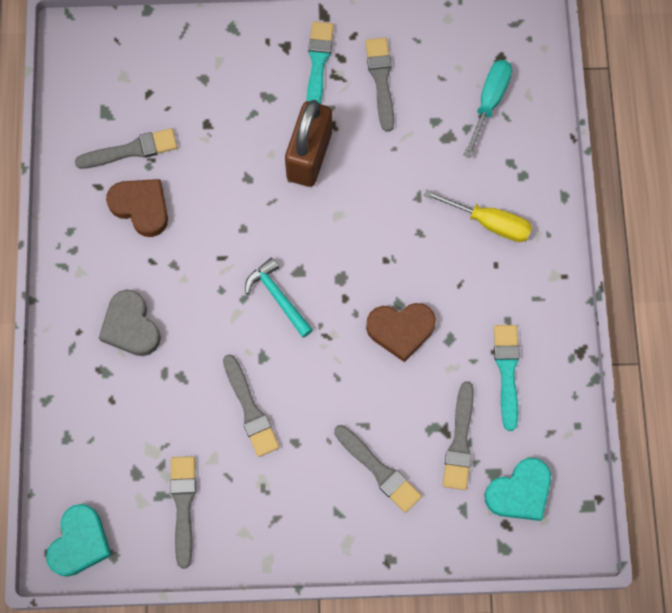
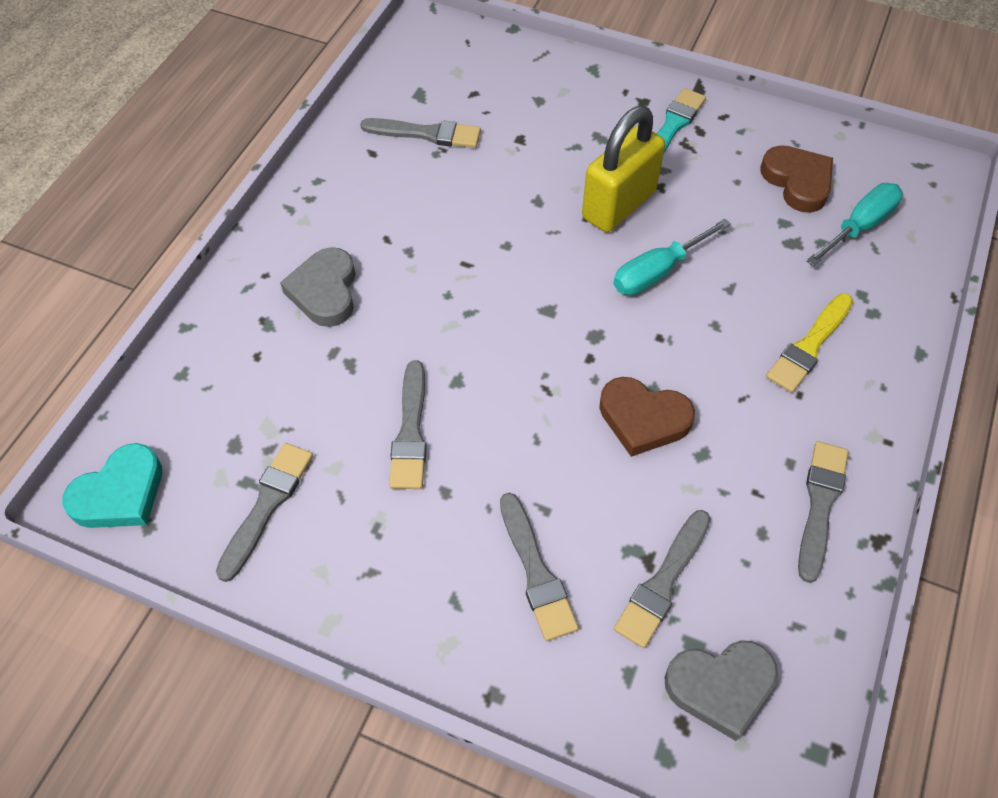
camera: 25 degrees right, 15 degrees down
(141, 207) = (405, 186): brown heart -> brown heart (797, 182)
(278, 297) = (509, 326): turquoise hammer -> none
(309, 156) = (619, 205): brown padlock -> yellow padlock
(362, 204) = (658, 271): none -> turquoise screwdriver
(381, 80) = (737, 164): grey brush -> grey brush (820, 505)
(489, 222) = (809, 346): yellow screwdriver -> yellow brush
(507, 372) = (765, 523): turquoise brush -> none
(520, 492) = (720, 687): turquoise heart -> grey heart

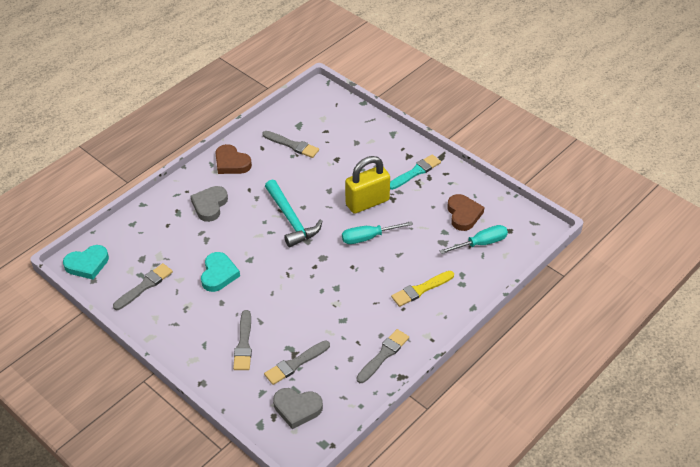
camera: 20 degrees right, 10 degrees down
(410, 431) = (218, 274): grey brush -> turquoise heart
(497, 277) = (291, 220): none -> turquoise hammer
(643, 419) = (324, 298): brown heart -> brown heart (231, 163)

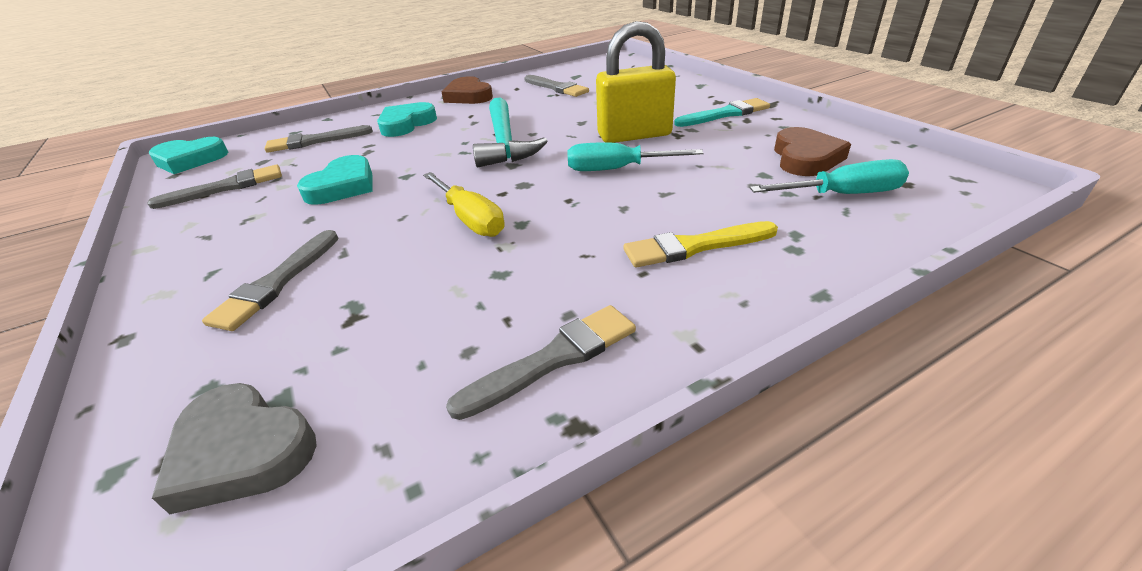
camera: 20 degrees right, 10 degrees down
(210, 205) = (406, 124): grey heart -> turquoise heart
(295, 364) = (337, 338): grey brush -> grey brush (315, 141)
(309, 288) = (470, 219): none -> yellow screwdriver

